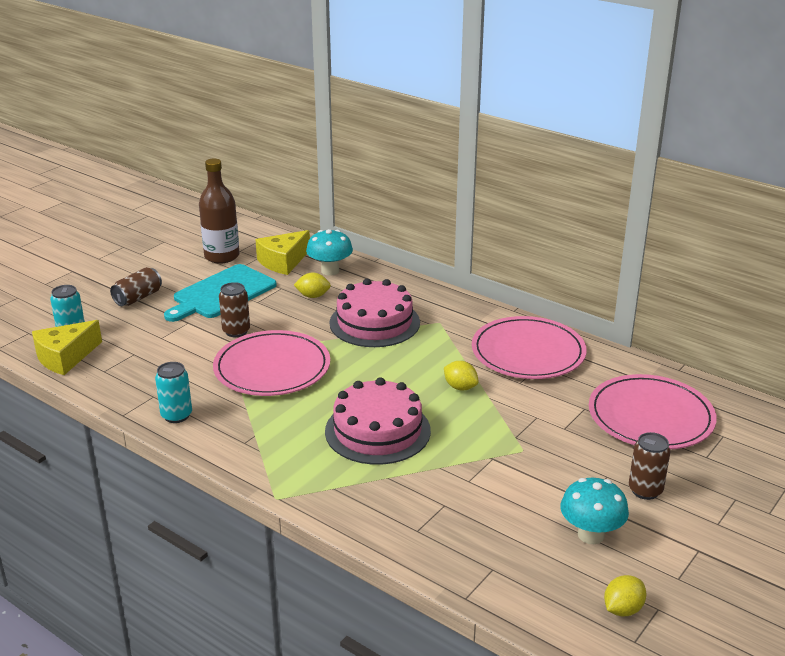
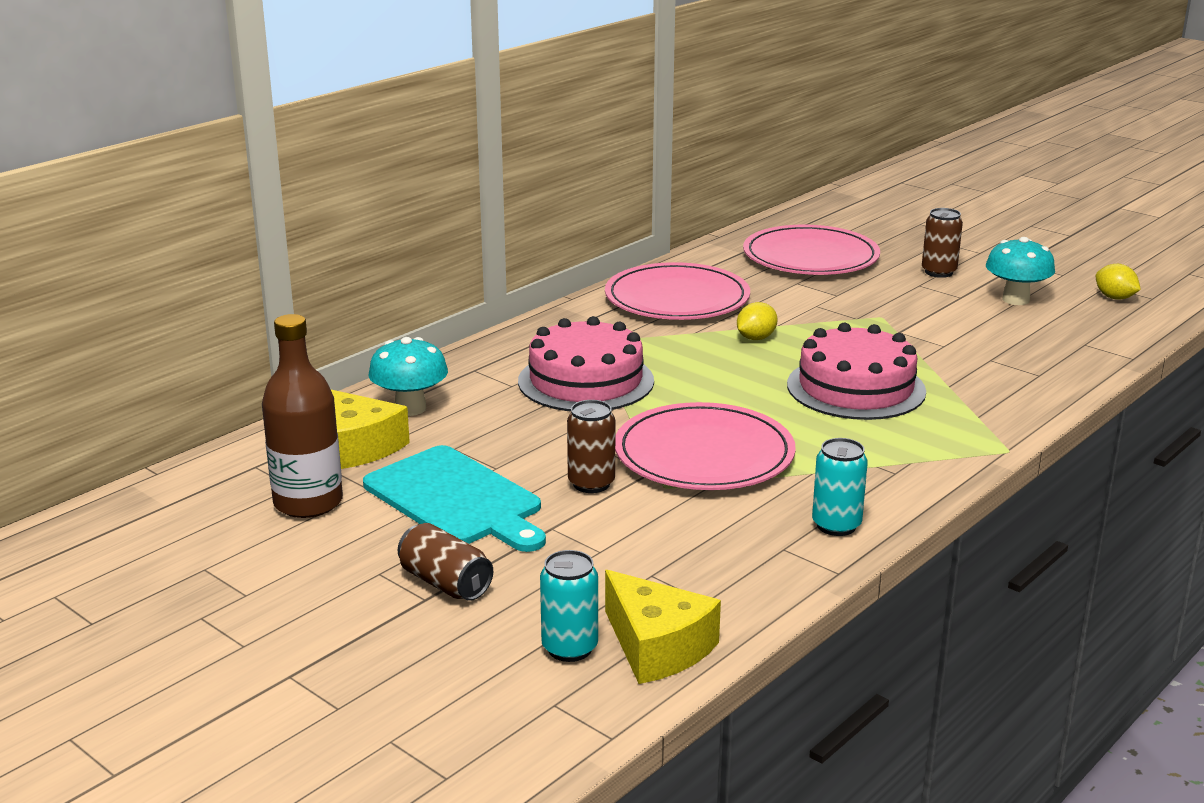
camera: 85 degrees left, 5 degrees down
(313, 296) = (491, 423): yellow lemon -> none

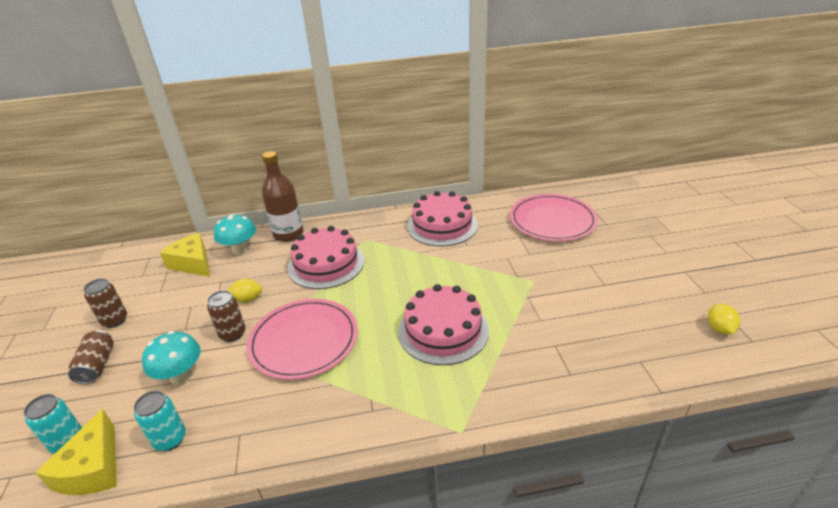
camera: 40 degrees right, 10 degrees up
(308, 503) = (132, 288): brown bottle -> brown bottle (288, 234)
(359, 446) = (193, 263): yellow cheese -> yellow cheese turned 135 degrees clockwise
(456, 499) = (175, 314): turquoise cutting board -> none
(677, 298) = (442, 225): pink plate -> pink cake
(756, 338) = (442, 269): yellow lemon -> yellow lemon (248, 299)
(836, 525) = (285, 434): turquoise can -> turquoise can (170, 439)
(938, 272) = (616, 259): brown can -> brown can (115, 320)
(1015, 300) = (640, 301): turquoise mushroom -> turquoise mushroom (181, 376)

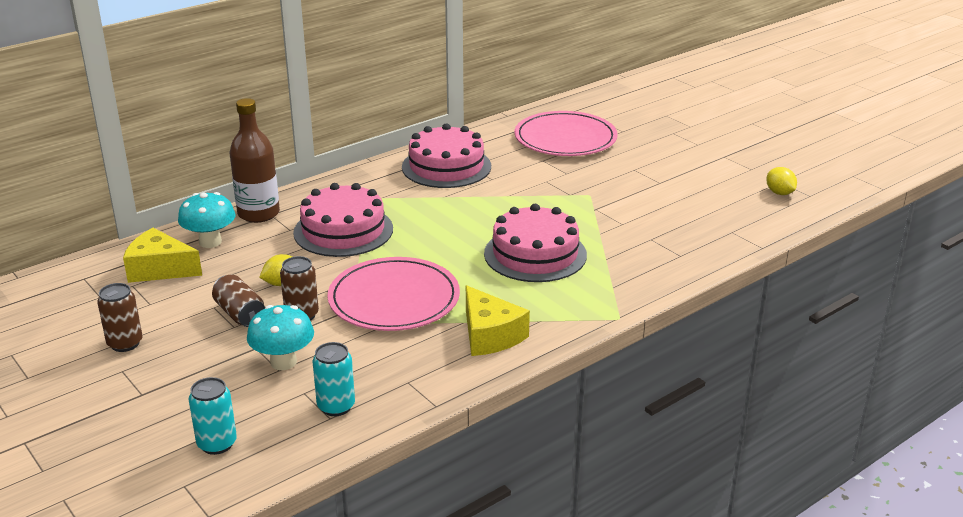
camera: 30 degrees left, 5 degrees down
(93, 468) = (276, 450): yellow cheese -> yellow cheese (490, 335)
(97, 365) = (161, 383): brown can -> brown can (240, 314)

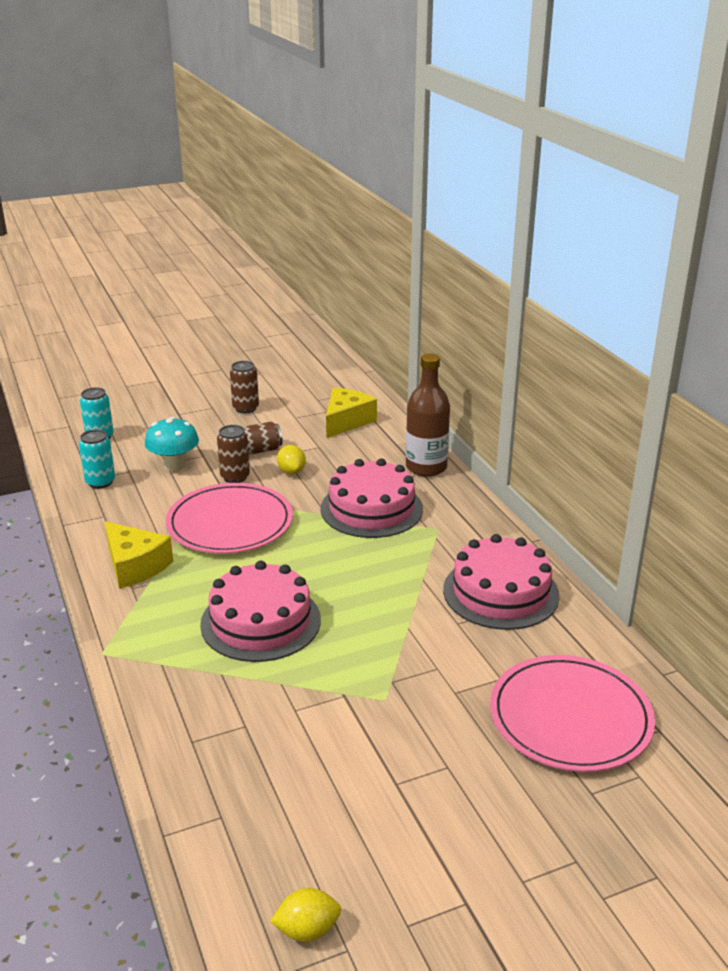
camera: 105 degrees right, 0 degrees up
(210, 242) = (382, 443): turquoise mushroom -> none
(490, 335) = (135, 566): yellow cheese -> yellow cheese turned 120 degrees counterclockwise

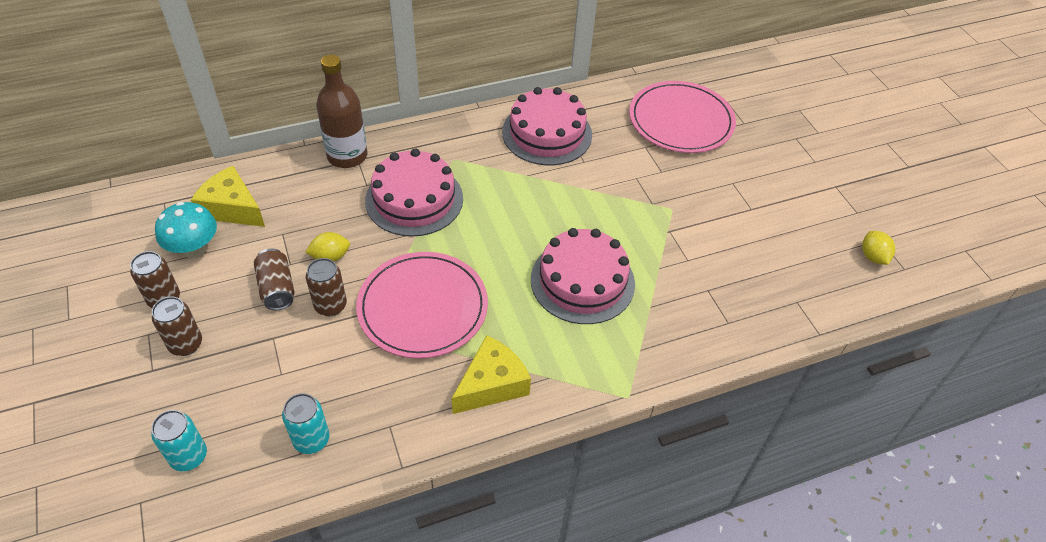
camera: 90 degrees left, 20 degrees up
(174, 465) = (289, 365): turquoise mushroom -> turquoise mushroom (194, 249)
(200, 422) = (186, 344): none -> brown can

